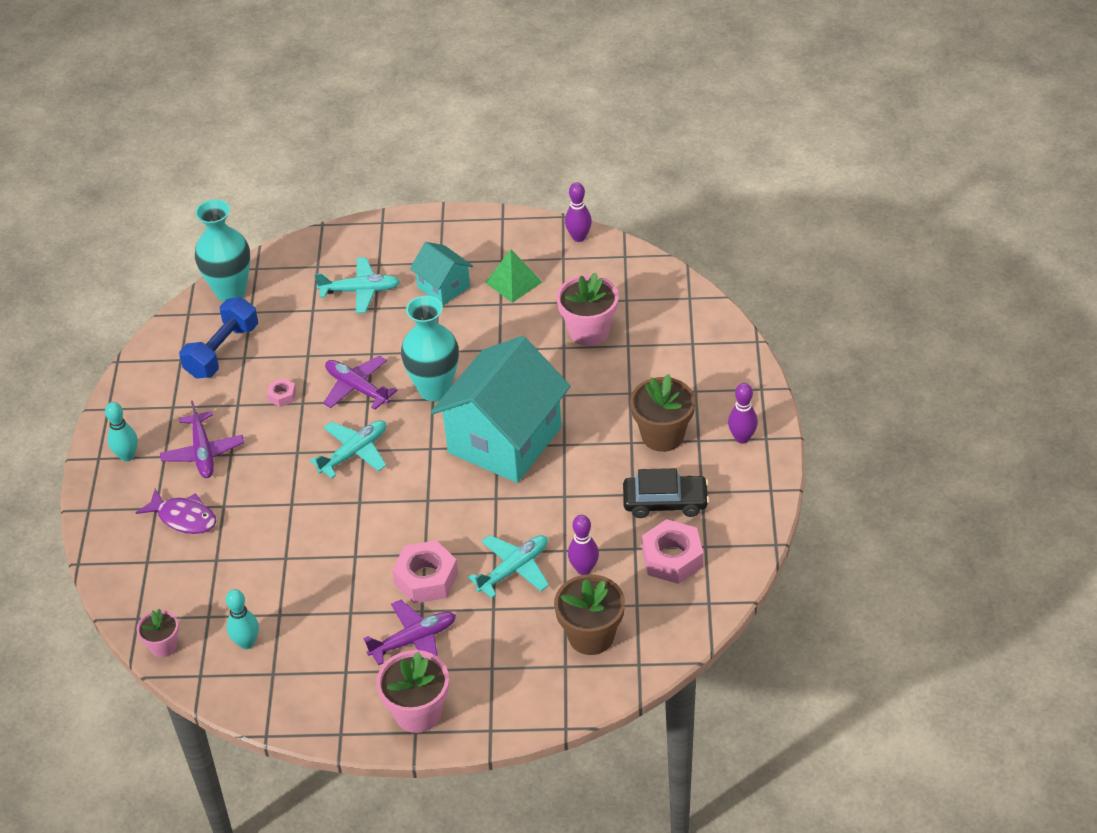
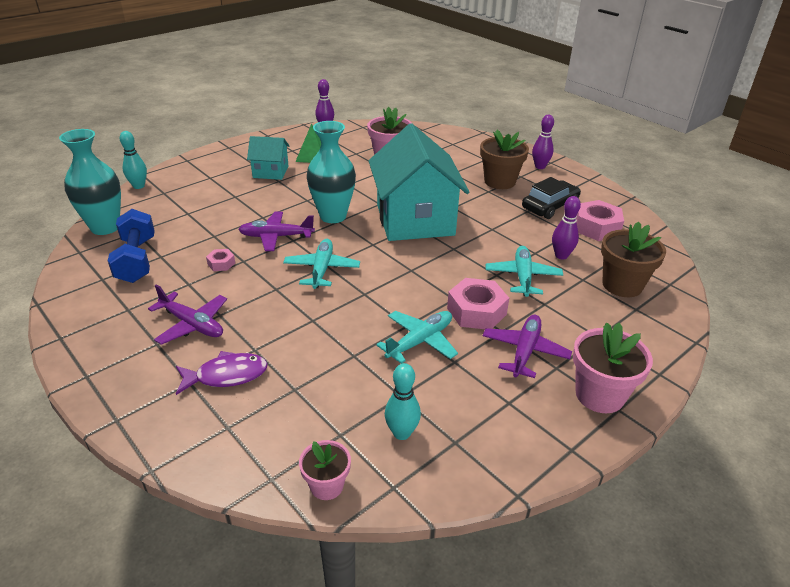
camera: 45 degrees left, 10 degrees down
(127, 456) = (117, 360): turquoise bowling pin -> turquoise bowling pin (139, 186)
(360, 291) = (213, 192): turquoise plane -> turquoise plane (420, 341)

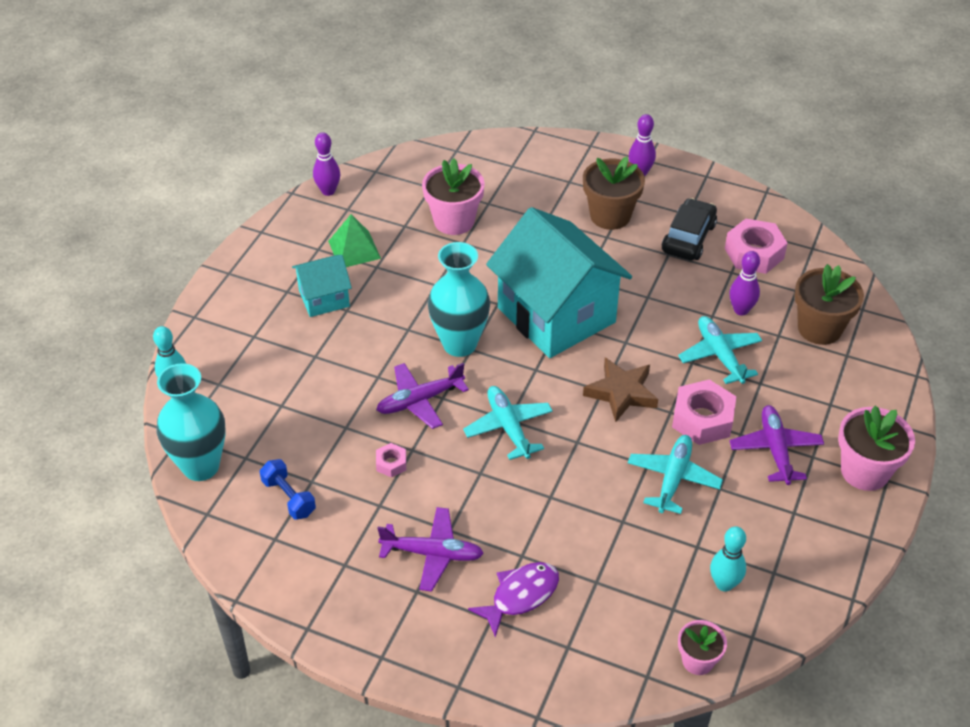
camera: 25 degrees left, 10 degrees up
(136, 260) = (289, 497): blue dumbbell -> blue dumbbell, size x0.61
(424, 275) = (621, 393): none -> brown star

